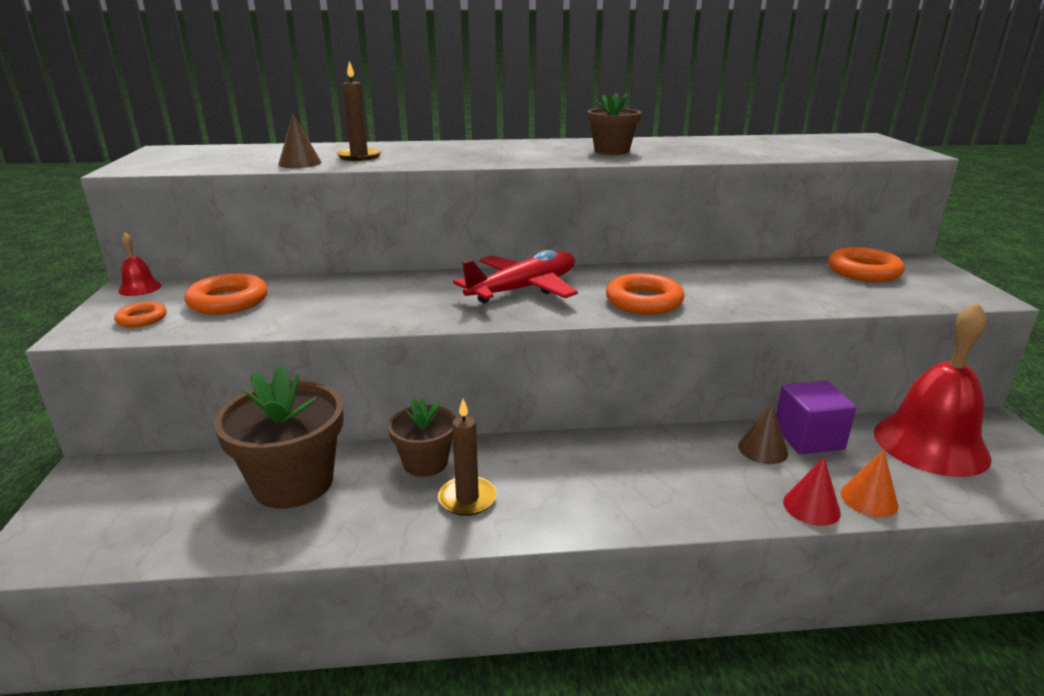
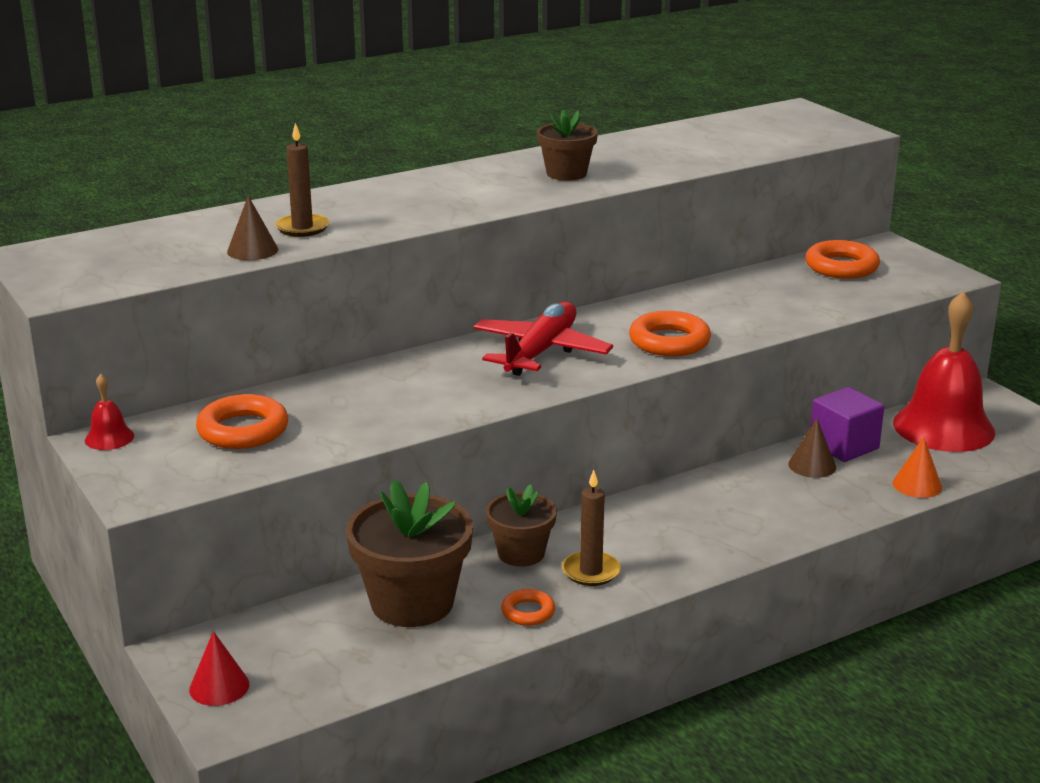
camera: 25 degrees left, 0 degrees up
(142, 319) = (178, 469): orange ring -> orange ring (528, 612)
(811, 507) = (877, 502): red cone -> red cone (219, 686)

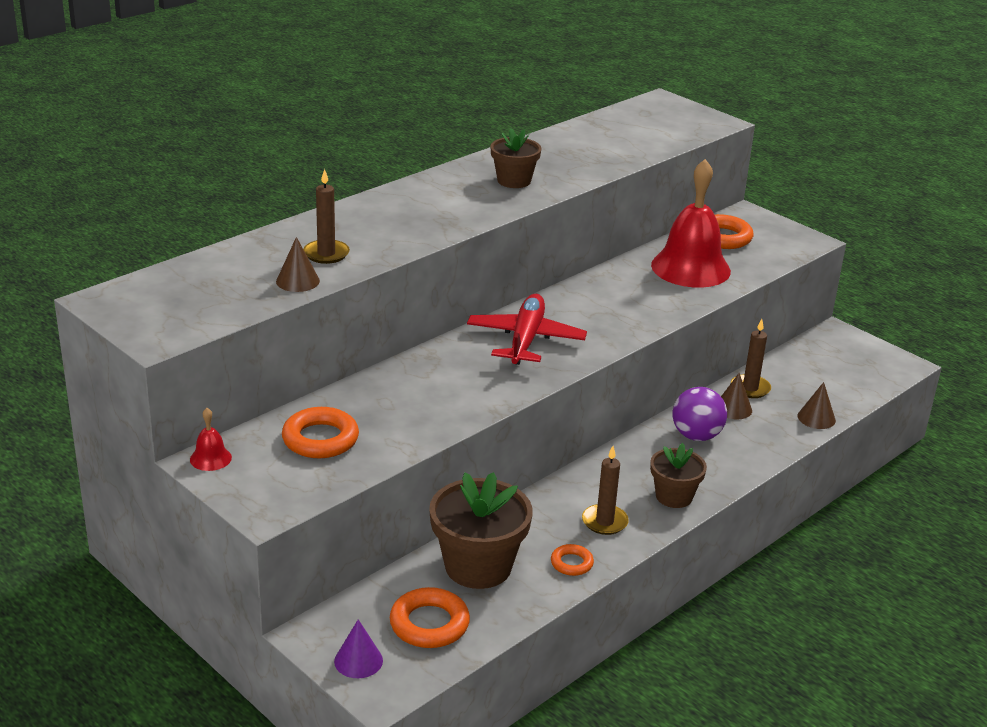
camera: 15 degrees left, 5 degrees up
(219, 686) = (358, 660): red cone -> purple cone
(521, 553) = (544, 512): brown flower pot -> brown flower pot (674, 496)
(669, 341) = (622, 321): orange ring -> orange ring (429, 624)
(751, 490) = (696, 436): none -> purple ball
(843, 446) = (750, 388): purple cube -> brown candle
(917, 485) = (816, 418): orange cone -> brown cone
(943, 427) = (817, 364): red bell -> red bell (690, 268)

